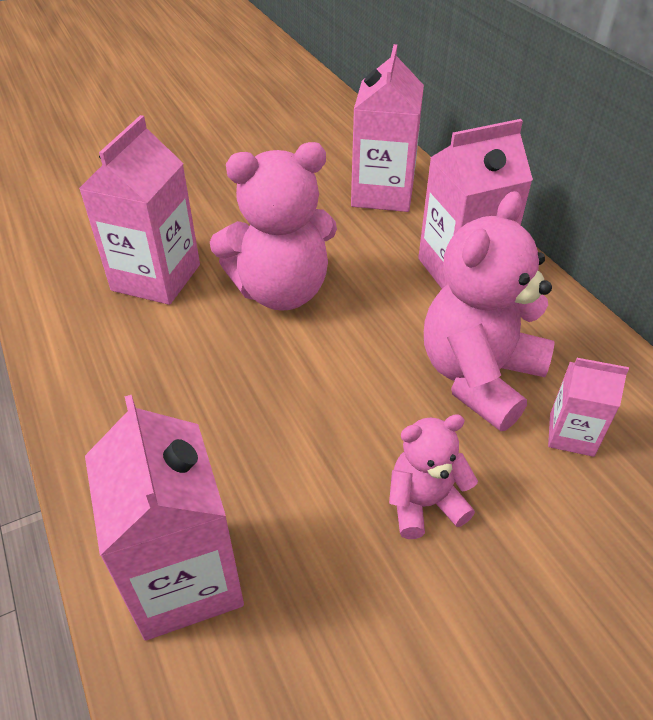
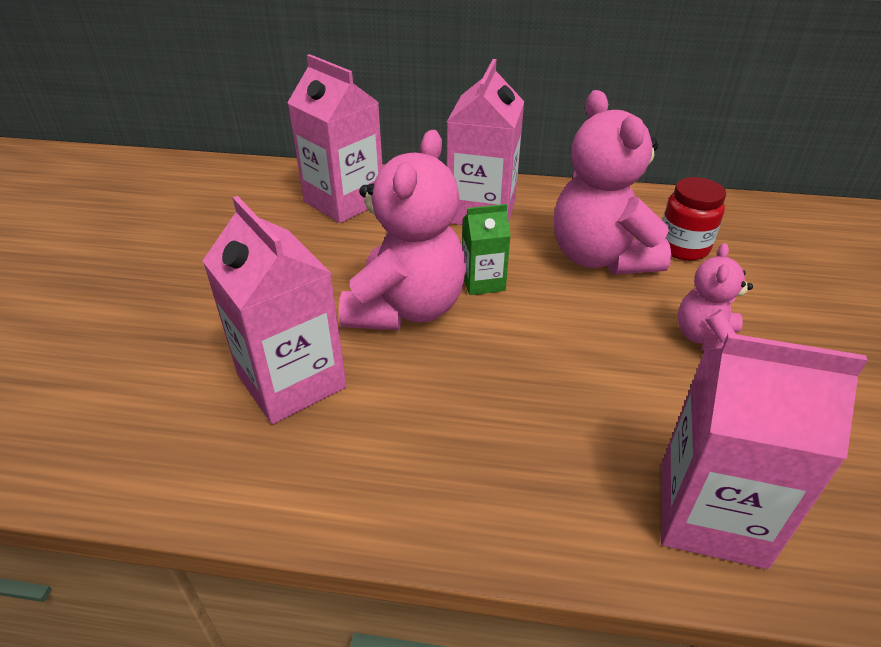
camera: 55 degrees left, 5 degrees down
(358, 316) = (483, 282): none -> green carton
(571, 434) = (683, 247): pink carton -> red jar

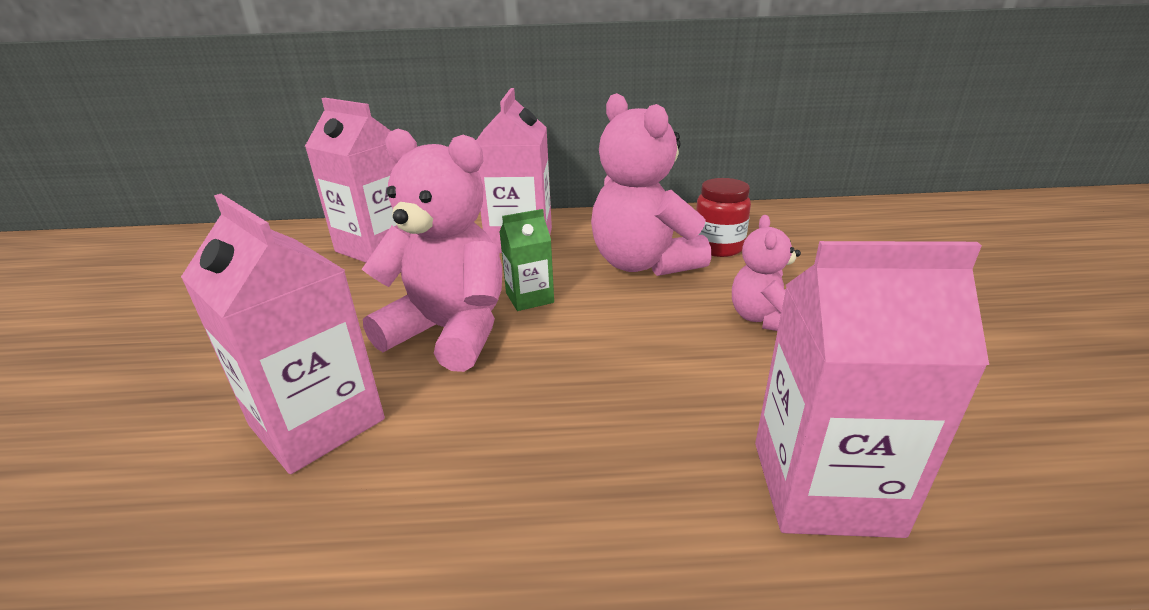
camera: 10 degrees left, 10 degrees down
(406, 308) = (450, 332): pink teddy bear -> pink teddy bear turned 75 degrees counterclockwise

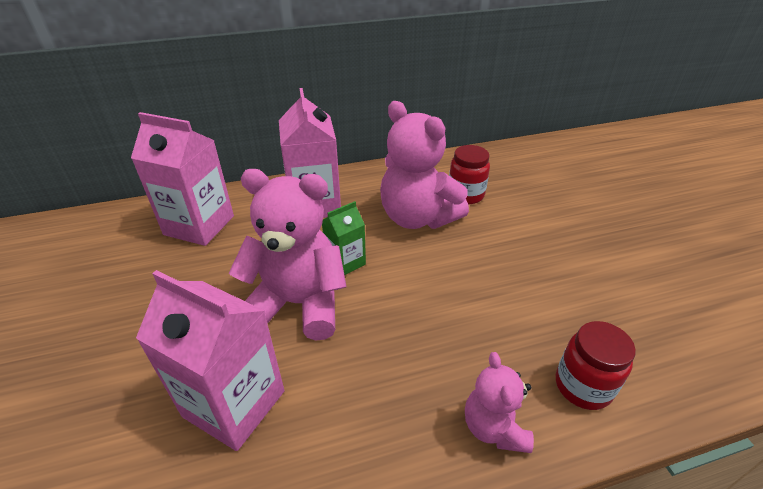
camera: 15 degrees left, 10 degrees up
(763, 319) = (513, 258): pink teddy bear -> pink teddy bear (494, 427)
(824, 486) = (583, 386): pink carton -> red jar

